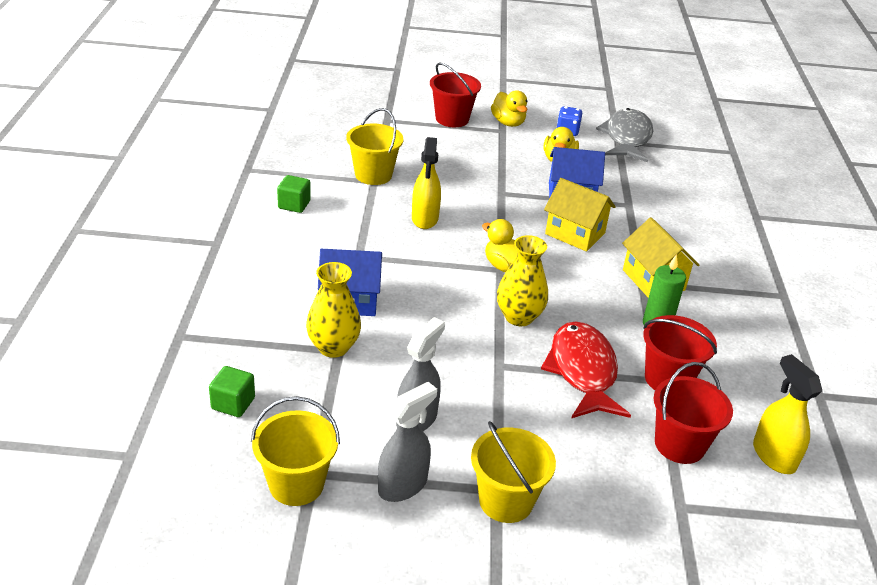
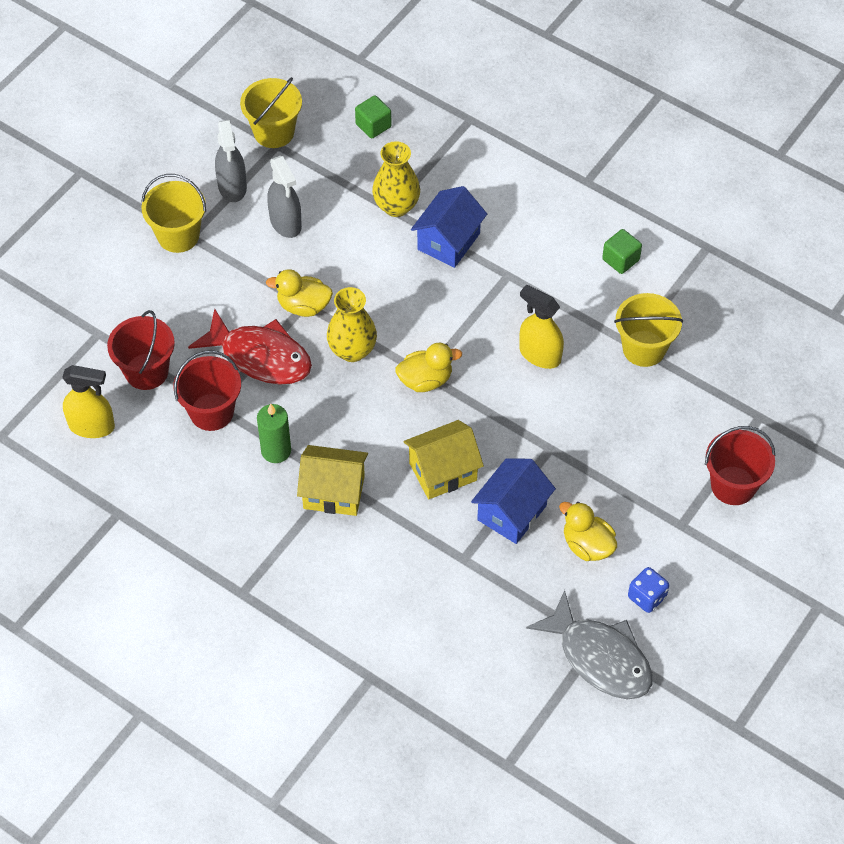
camera: 125 degrees right, 20 degrees up
(508, 123) = (697, 542): yellow duck -> yellow duck (303, 306)

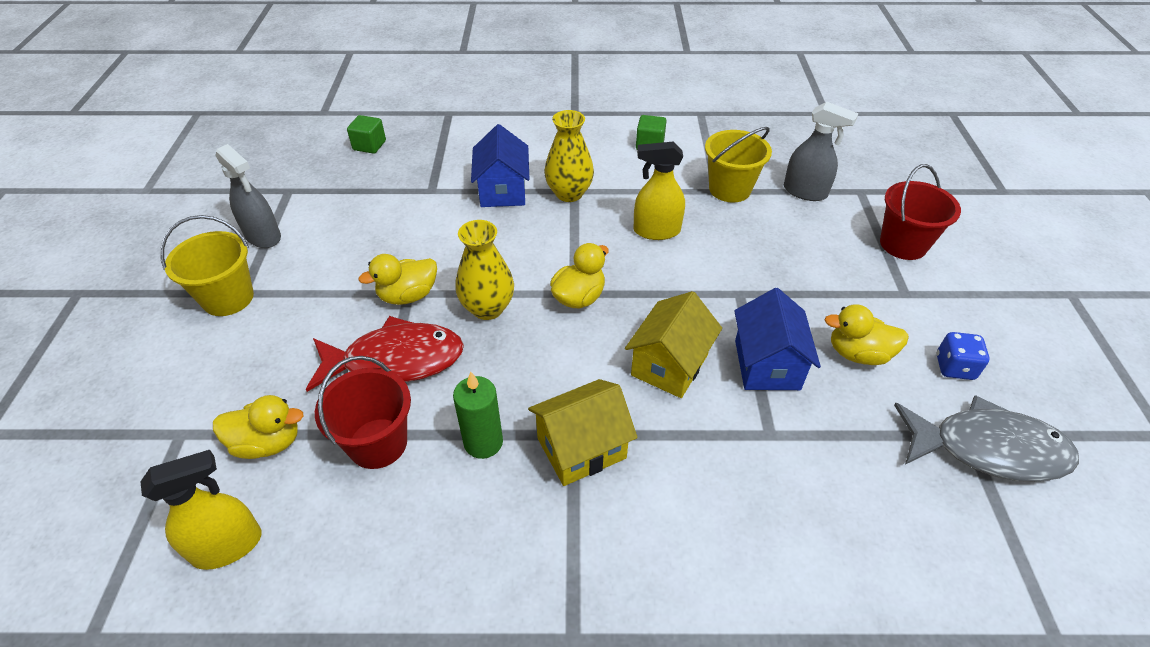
camera: 35 degrees left, 10 degrees down
(146, 371) = (268, 443): red bucket -> yellow duck
(274, 132) = (278, 183): yellow bucket -> none
(286, 223) = (339, 240): grey spray bottle -> grey spray bottle (805, 192)
(396, 206) = (435, 187): yellow vase -> yellow vase (569, 193)

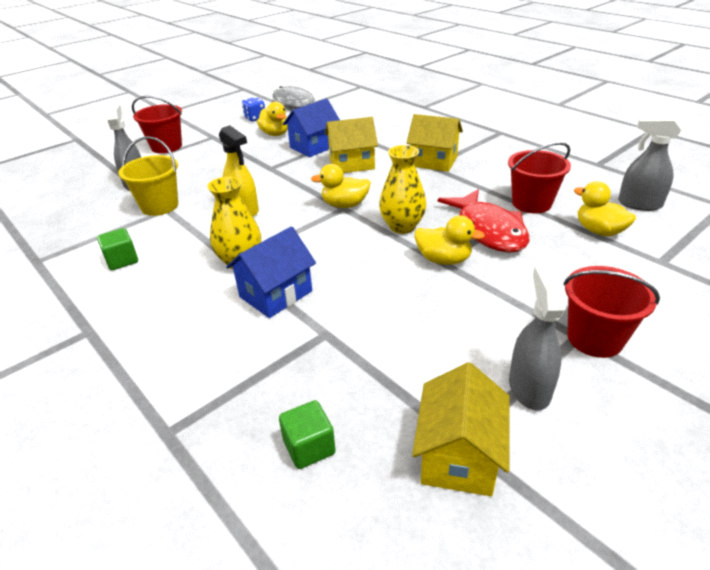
camera: 130 degrees left, 10 degrees down
(228, 298) = (595, 338): yellow bucket -> red bucket
(228, 546) = (639, 204): yellow spray bottle -> grey spray bottle
(285, 183) = (458, 456): none -> yellow house
(395, 360) = (488, 230): red fish -> red fish turned 150 degrees counterclockwise
(483, 442) = (476, 181): green candle -> none

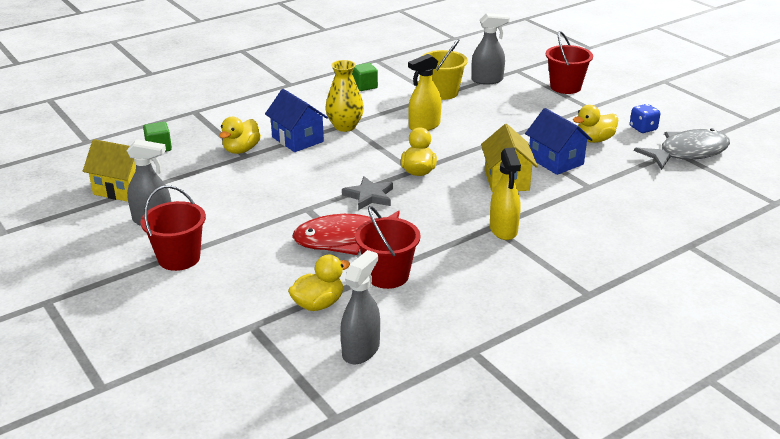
camera: 95 degrees right, 5 degrees down
(402, 226) = (369, 196): yellow vase -> grey star
(433, 161) = (503, 230): yellow house -> yellow spray bottle
(443, 260) = (308, 210): yellow duck -> yellow duck (241, 150)

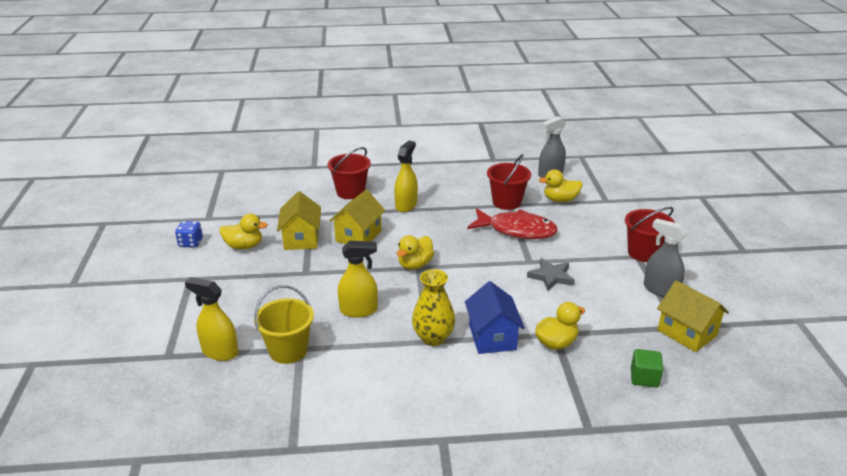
camera: 150 degrees left, 0 degrees up
(365, 86) = (357, 397): green cube -> none
(369, 196) = (473, 256): grey star -> grey star (551, 276)
(487, 80) = (220, 352): grey spray bottle -> yellow spray bottle
(555, 161) = (301, 239): blue house -> yellow house
(565, 87) = (166, 311): red bucket -> red bucket (350, 192)
(688, 153) = (201, 214): grey fish -> none

